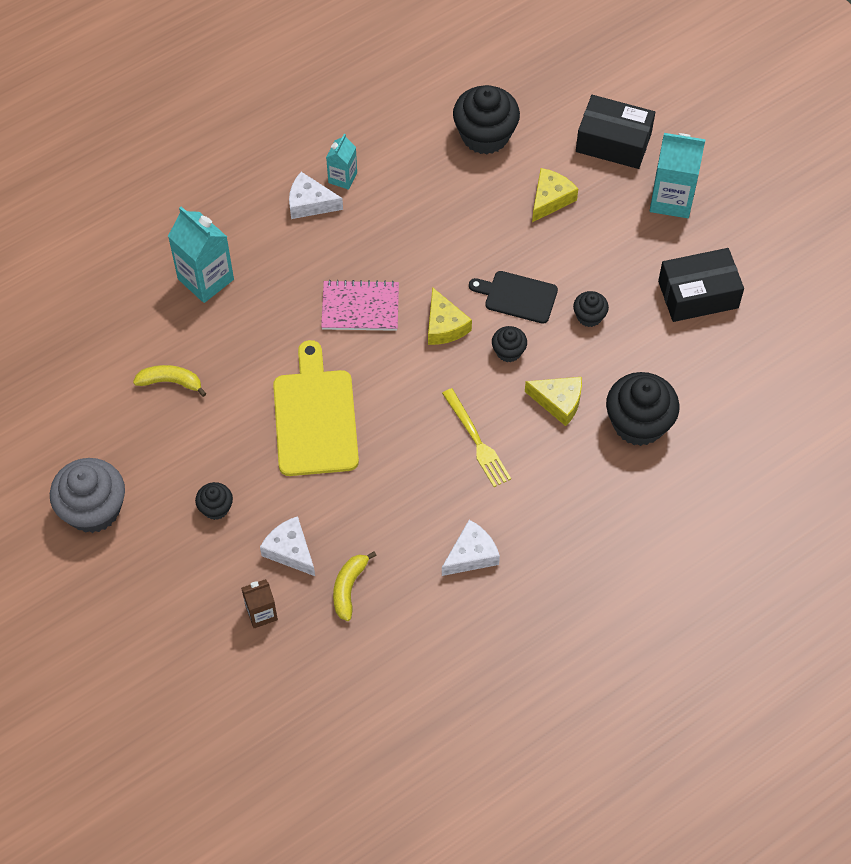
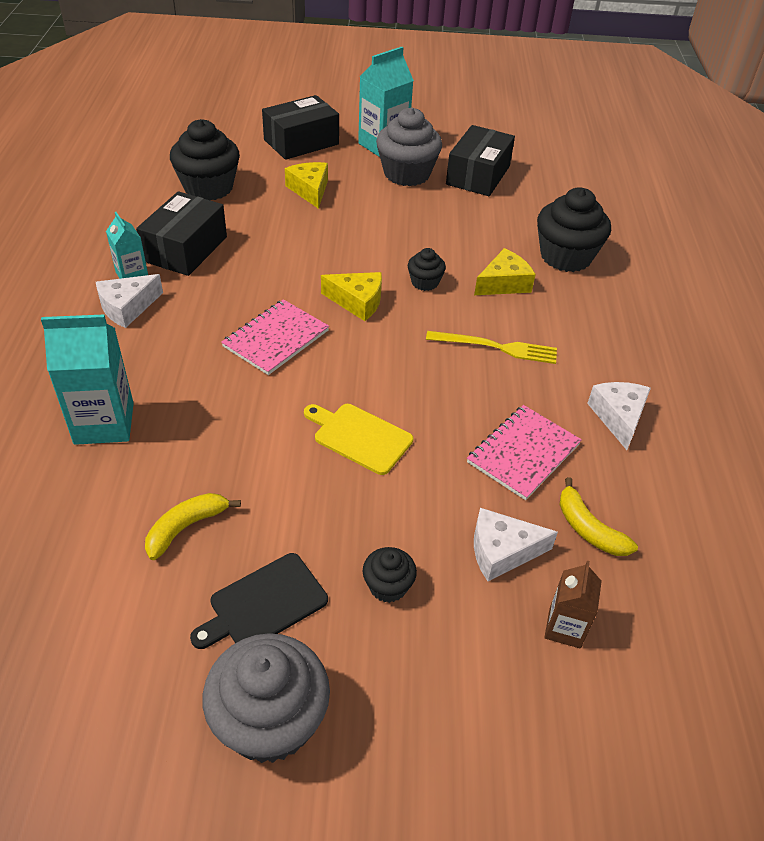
camera: 55 degrees left, 15 degrees down
(315, 417) = (359, 437): yellow cutting board -> yellow cutting board, size x0.60
(383, 517) = (523, 453): none -> pink notebook
(400, 183) = (185, 249): none -> black box
(517, 296) = (377, 250): black cutting board -> black cutting board (264, 604)
(589, 316) = (439, 228): black cupcake -> none
(645, 245) = (407, 174): none -> grey cupcake

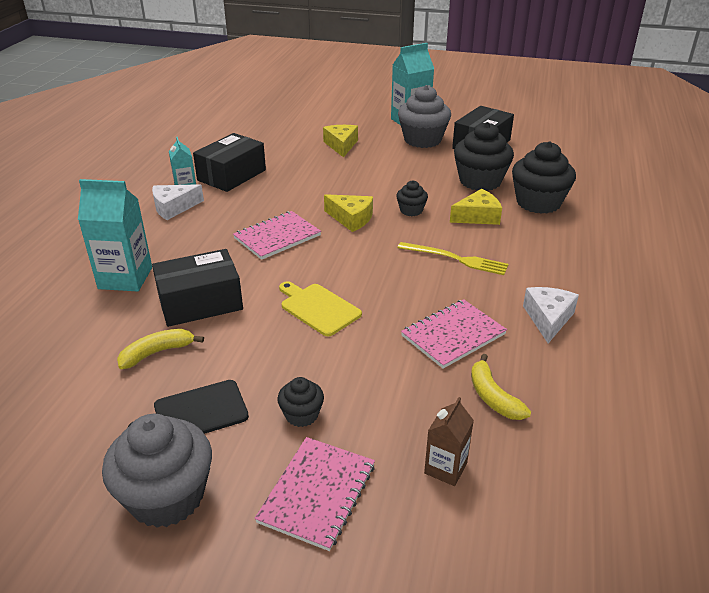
camera: 15 degrees right, 10 degrees down
(208, 187) = (264, 139): black cupcake -> black cupcake (480, 181)
(301, 142) = (346, 115): black box -> black box (200, 302)
(438, 684) = (317, 493): none -> pink notebook
(502, 551) = (409, 403): white cheese -> none

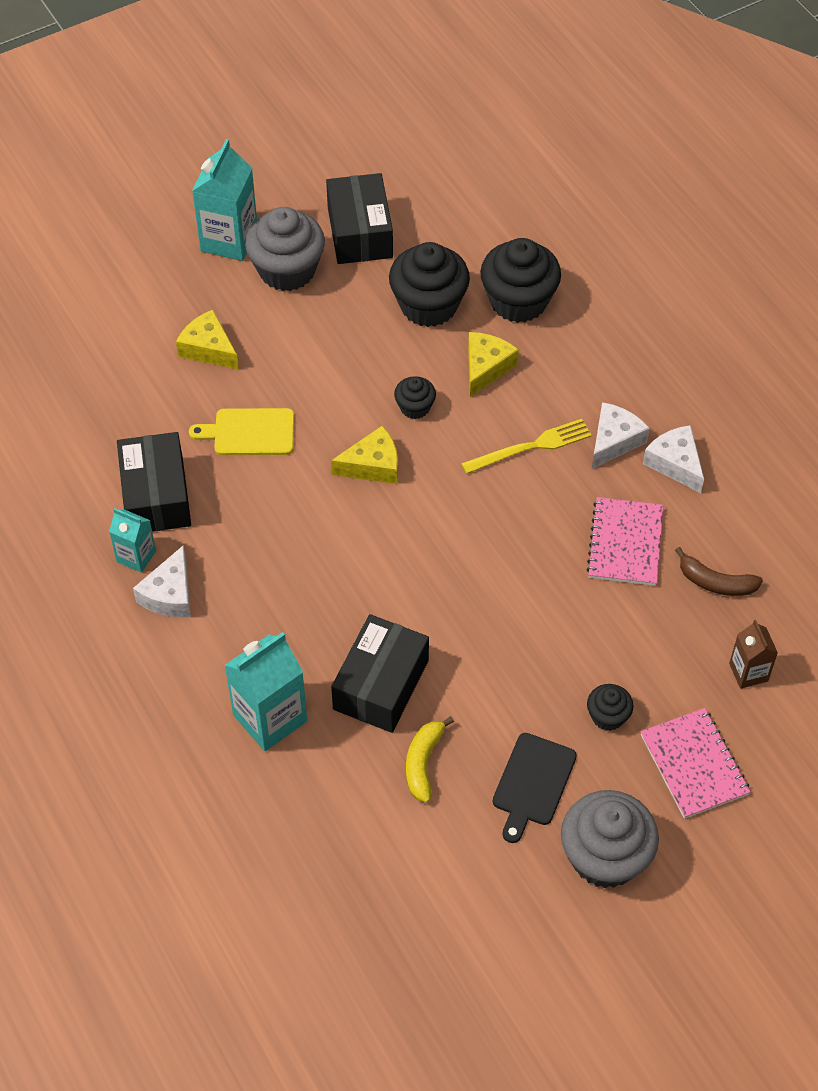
camera: 45 degrees left, 20 degrees up
(277, 237) = (336, 549): pink notebook -> none
(318, 308) = (488, 605): yellow cutting board -> yellow cutting board (249, 432)
(493, 397) = (715, 582): yellow banana -> brown banana
(517, 285) = (614, 441): none -> white cheese

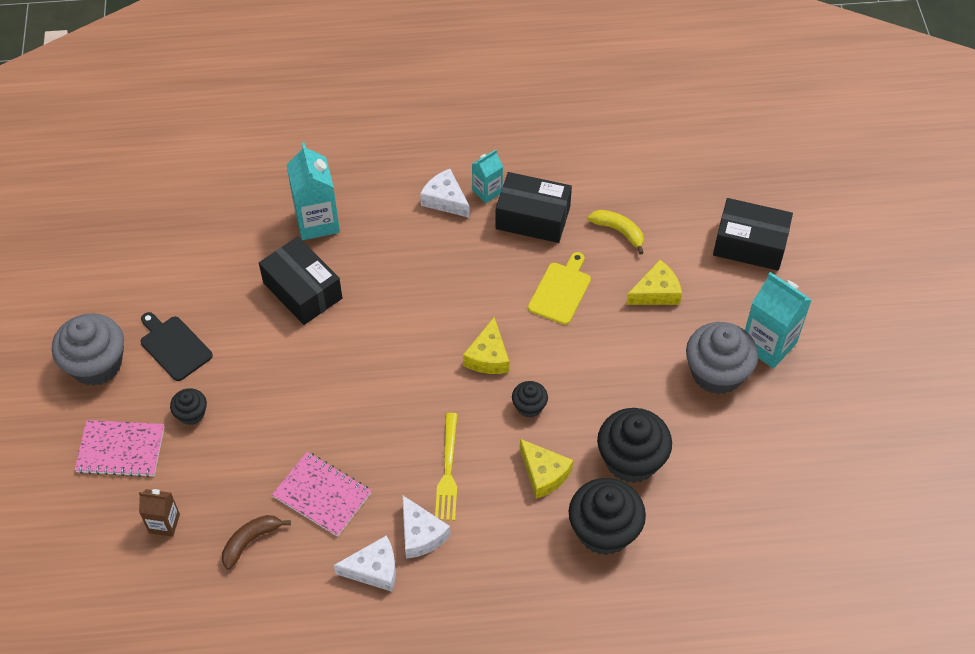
camera: 115 degrees right, 0 degrees up
(360, 232) = (737, 441): black box -> black box (750, 244)
(423, 763) = (230, 291): yellow banana -> yellow banana (619, 231)

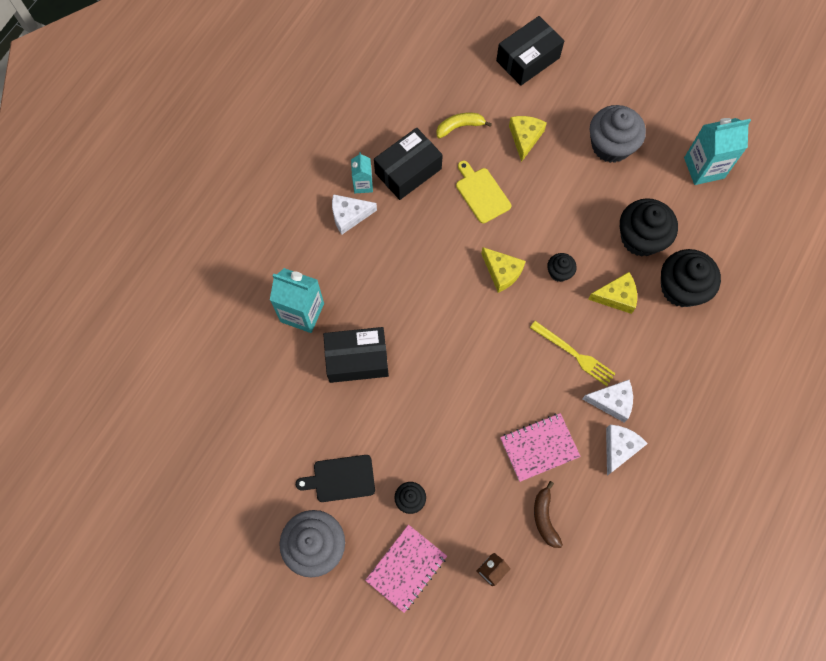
camera: 55 degrees left, 15 degrees up
(768, 344) = (610, 102): turquoise carton -> turquoise carton (704, 168)

